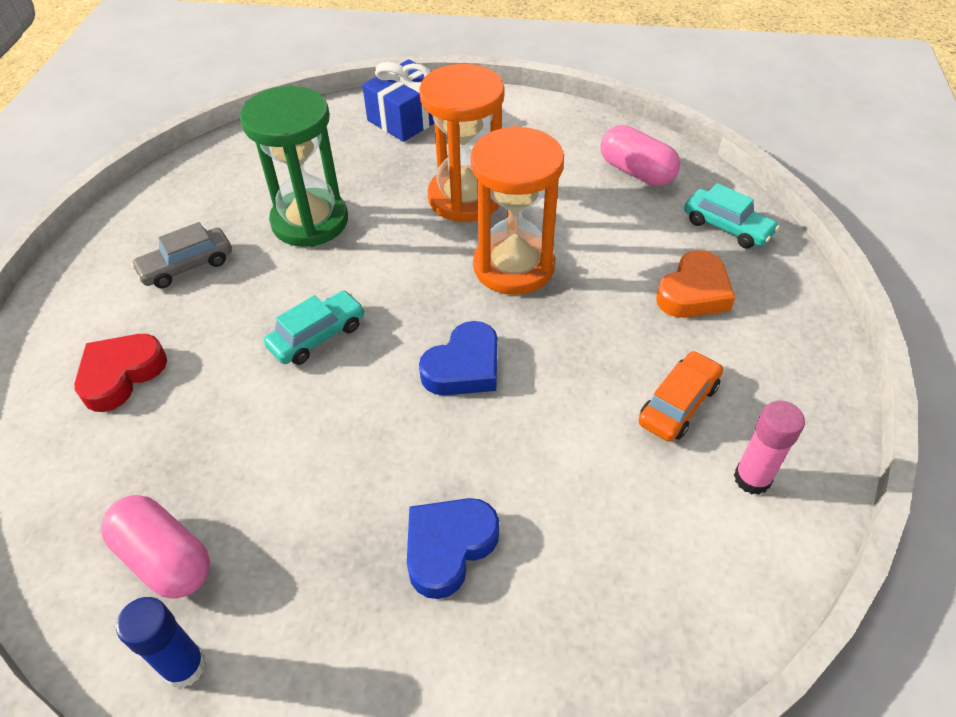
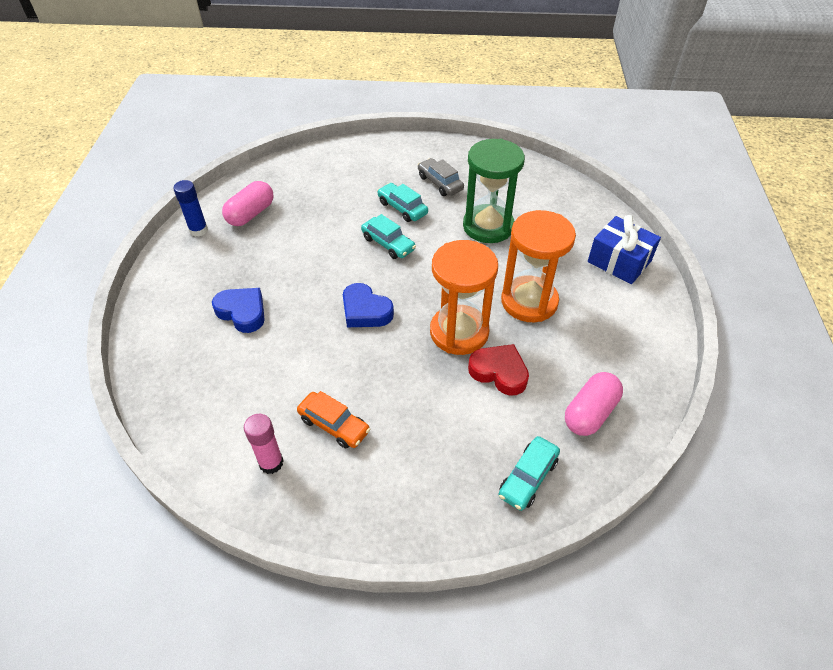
camera: 85 degrees right, 0 degrees up
(121, 375) = (358, 177): red heart -> red heart (499, 372)
(233, 315) = (402, 208): none -> turquoise car
(694, 292) = (443, 444): orange heart -> none

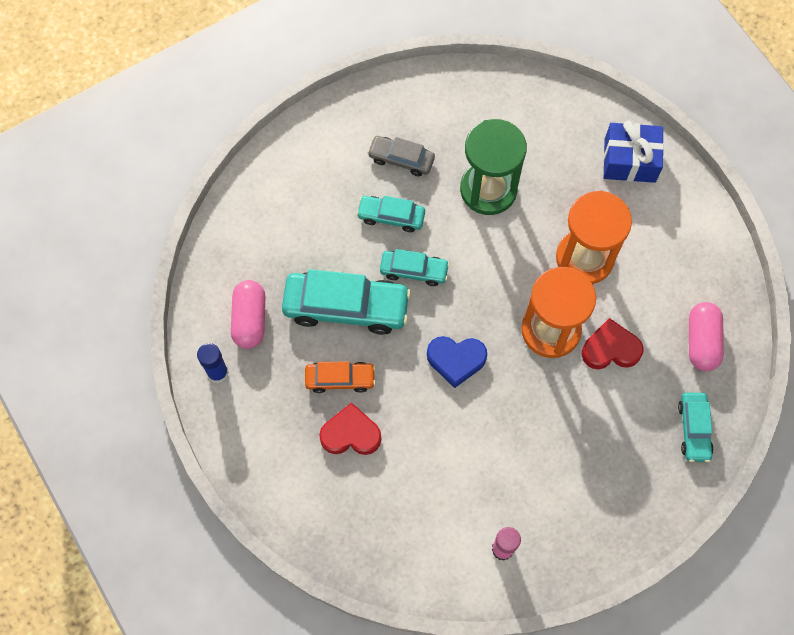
camera: 35 degrees left, 20 degrees up
(242, 312) = (351, 434): blue heart -> red heart
(320, 240) = (346, 307): none -> turquoise car
(334, 425) = (522, 485): orange car -> orange car (340, 379)

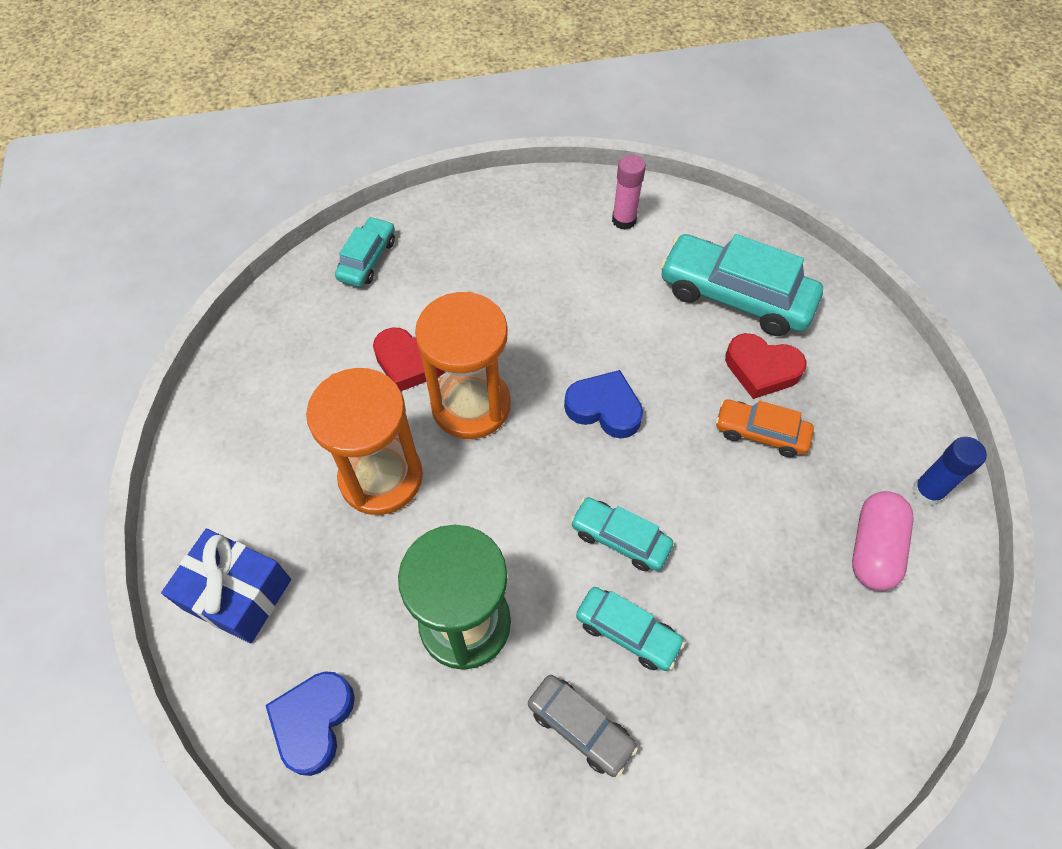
camera: 160 degrees left, 10 degrees down
(346, 307) = (730, 520): turquoise car -> turquoise car (735, 296)
(546, 114) = (313, 722): none -> blue heart
(702, 341) = (300, 337): pink capsule -> none

